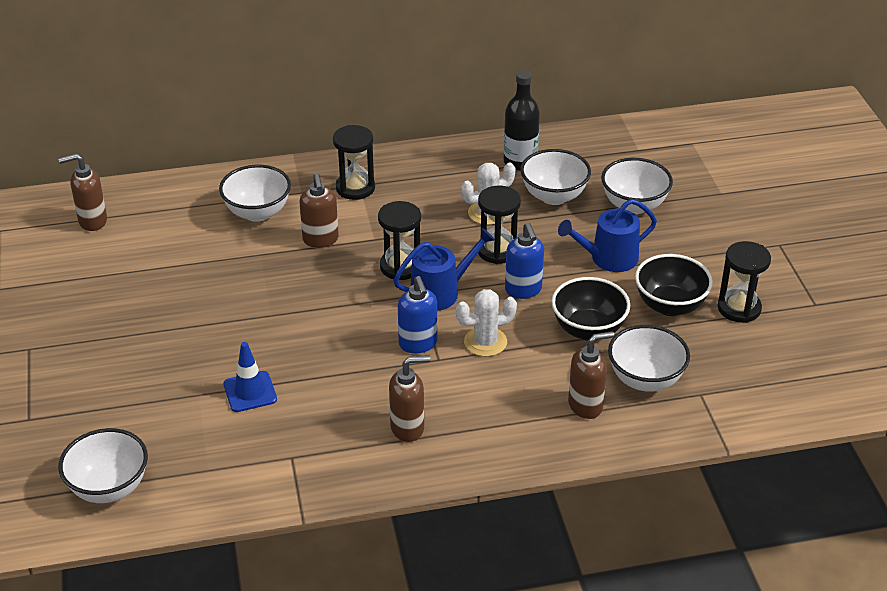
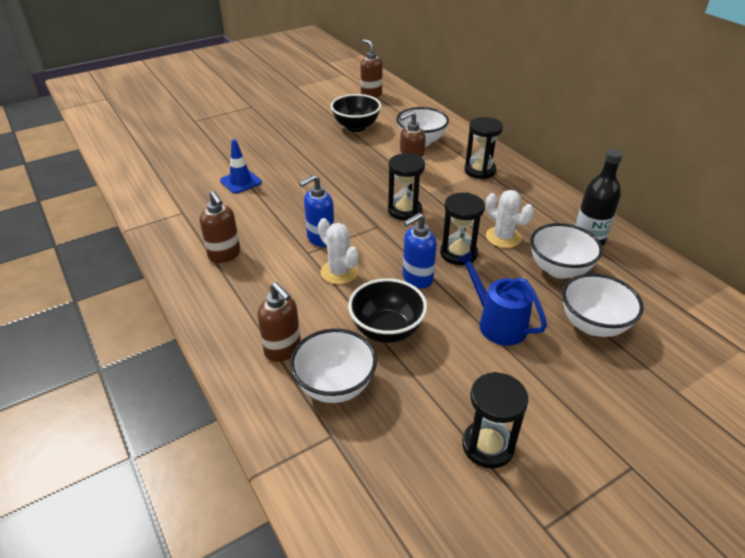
camera: 70 degrees right, 0 degrees up
(109, 488) = (143, 157): white bowl -> none
(440, 292) = (386, 236): blue watering can -> none
(670, 306) = (456, 383): black bowl -> black bowl (356, 127)

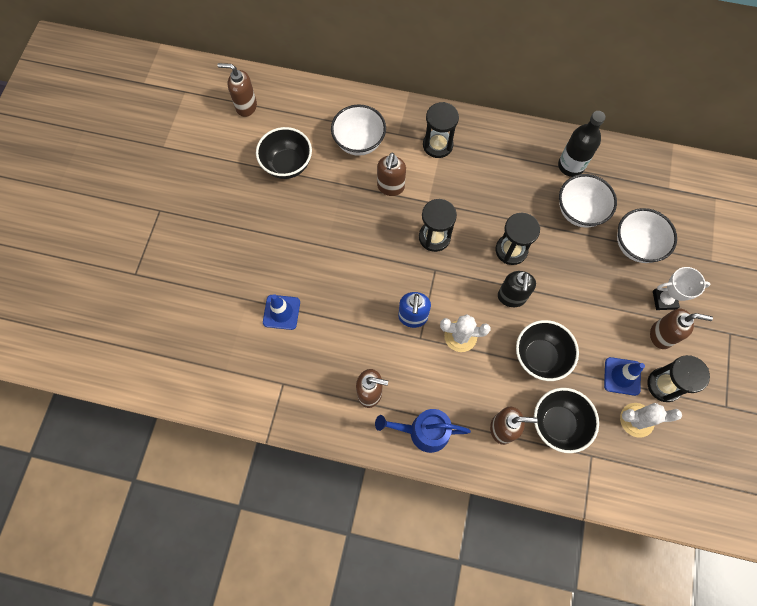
camera: 45 degrees left, 30 degrees up
(335, 386) = (558, 423): white bowl -> black bowl
(417, 279) = (511, 297): blue soap dispenser -> black soap dispenser
(449, 403) = (622, 376): none -> blue traffic cone
(497, 323) = (589, 292): blue watering can -> blue watering can (424, 432)
(503, 237) = (521, 209): white cactus -> white cactus (636, 420)
(537, 405) = (661, 335): none -> brown soap dispenser
(576, 382) = (664, 300): none -> white trophy

